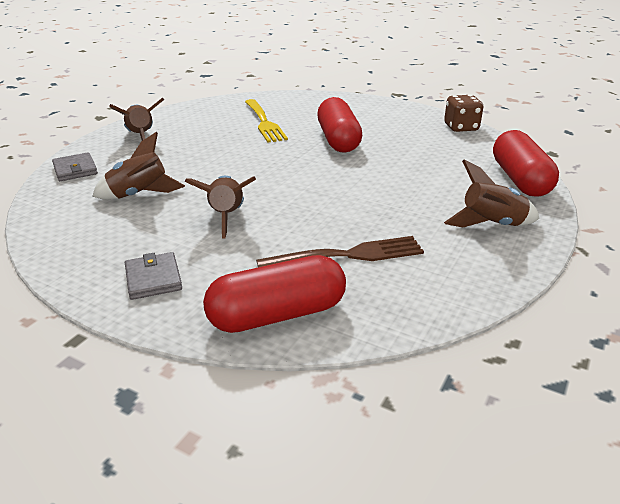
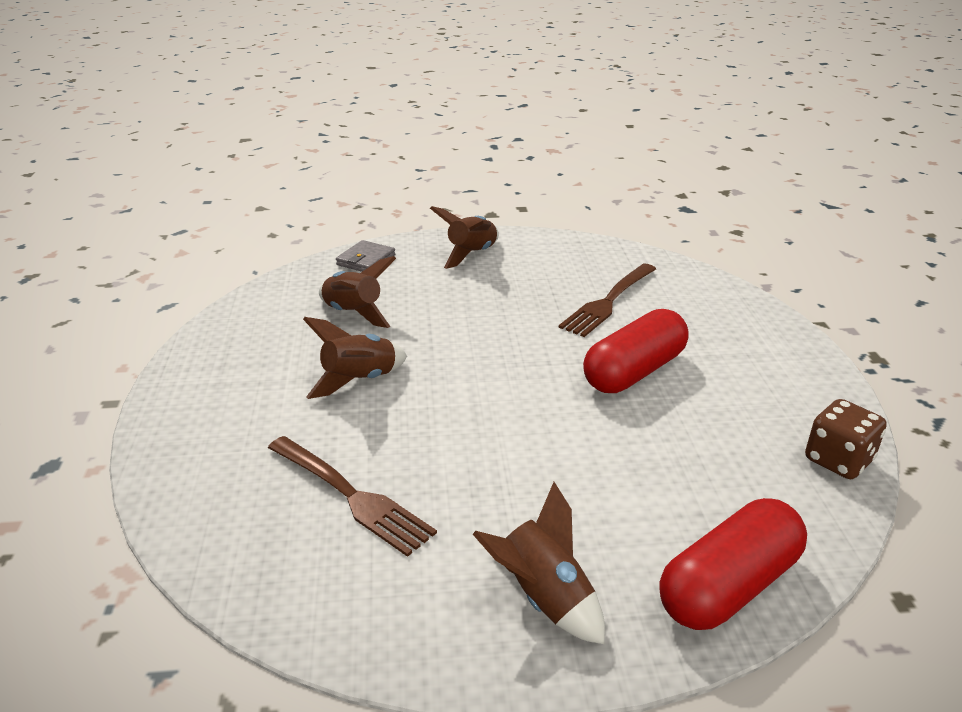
camera: 55 degrees right, 0 degrees up
(153, 279) = (214, 394): grey wallet -> none
(264, 122) = (608, 301): yellow fork -> brown fork
(277, 315) = (203, 494): red capsule -> none

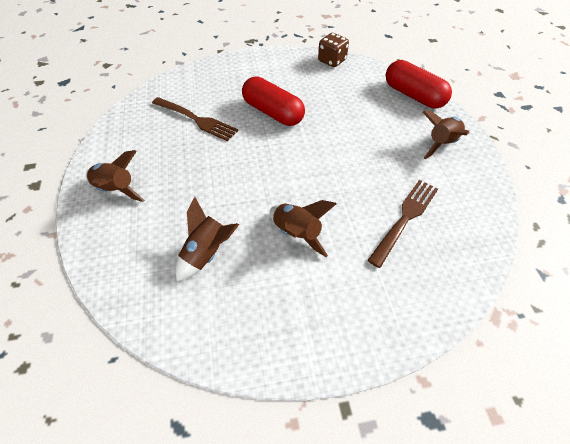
camera: 95 degrees left, 20 degrees up
(366, 260) = (112, 261): grey wallet -> none

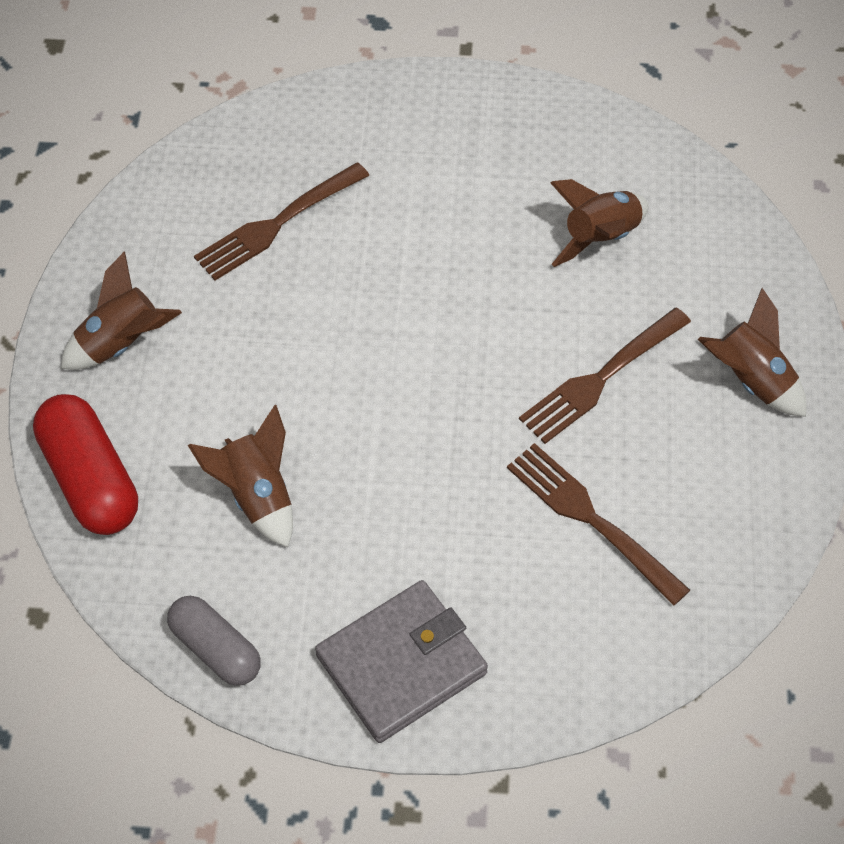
camera: 165 degrees left, 5 degrees up
(197, 175) = (602, 377): none -> brown fork
(263, 68) = (401, 664): none -> grey wallet
(273, 112) = (421, 501): red capsule -> none
(297, 234) = (456, 237): brown rocket -> brown rocket (257, 496)
(332, 61) = (216, 649): brown dice -> grey capsule

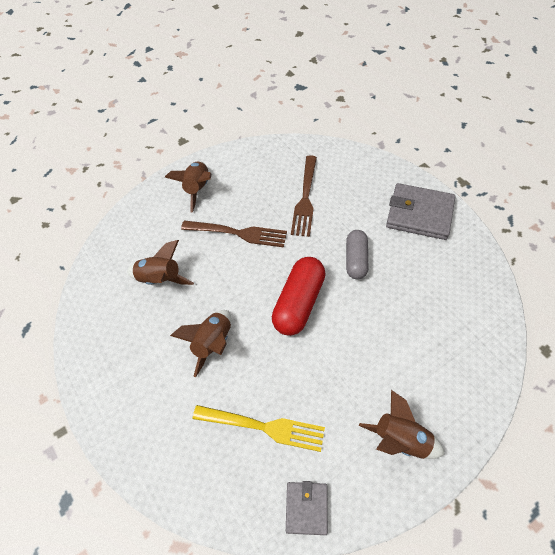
camera: 125 degrees left, 0 degrees up
(90, 479) = (475, 385): red capsule -> red capsule (299, 303)
(154, 206) = (306, 508): none -> grey wallet
(216, 649) = (482, 273): grey capsule -> grey capsule (356, 260)
(257, 496) = (410, 311): brown rocket -> brown rocket (213, 343)
(278, 223) = (262, 427): brown fork -> yellow fork

